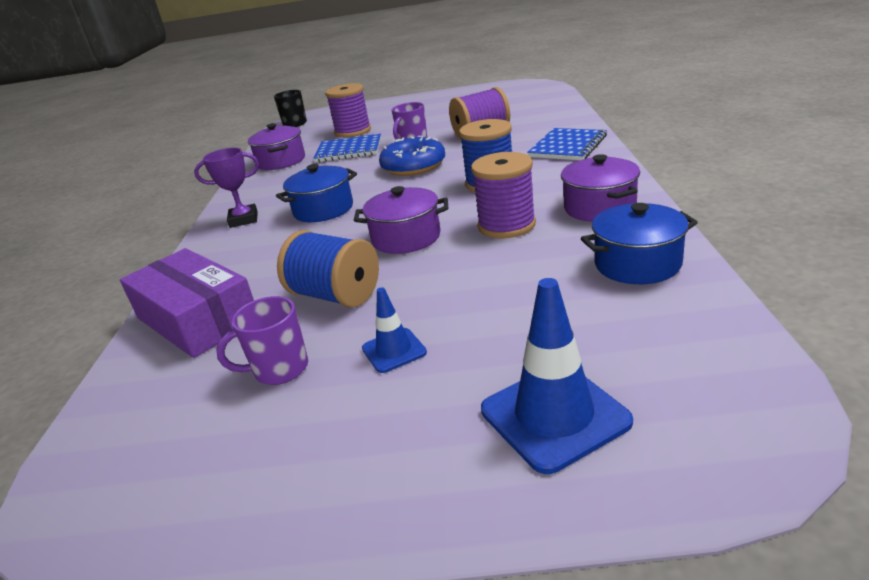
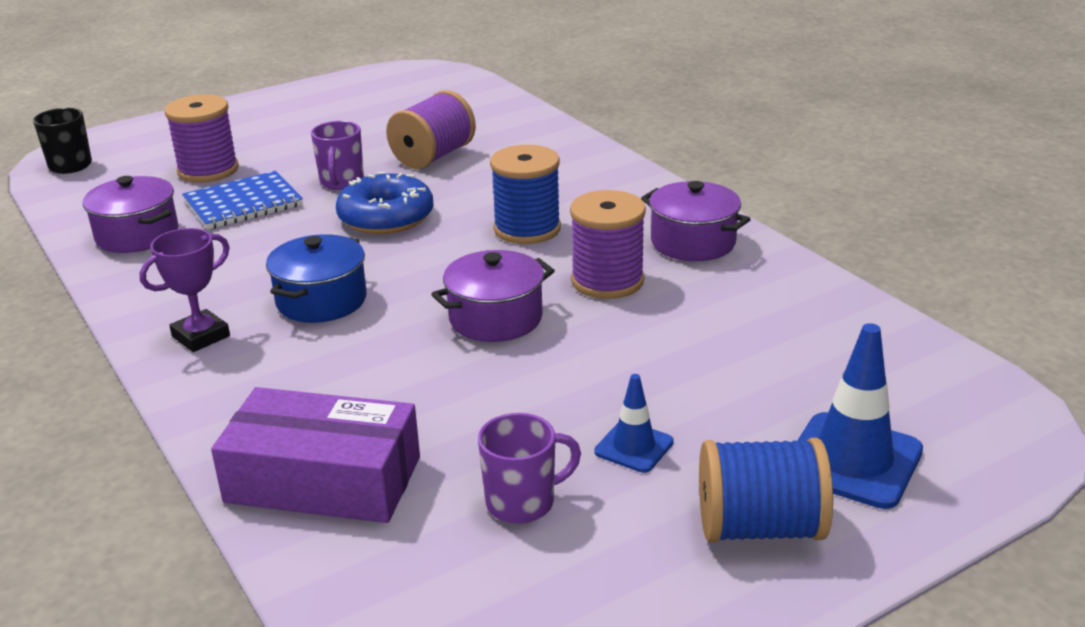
camera: 35 degrees left, 0 degrees up
(279, 370) = (522, 502): purple mug -> purple mug turned 150 degrees counterclockwise
(336, 295) = (488, 406): blue spool -> blue spool (760, 528)
(568, 146) = (576, 166): blue notebook -> none
(637, 264) = (791, 300): blue pot -> none

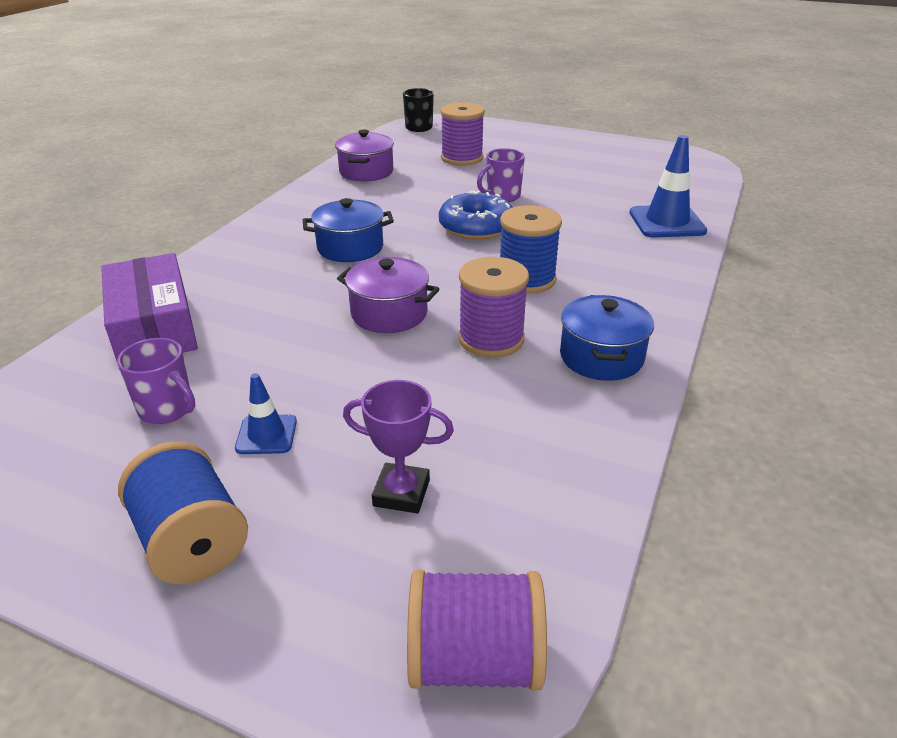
camera: 55 degrees right, 5 degrees up
(201, 336) = (277, 231): purple trophy -> purple trophy (401, 493)
(243, 203) = (436, 182): blue notebook -> none
(433, 156) = (580, 209): purple spool -> purple spool (474, 660)
(693, 242) = (601, 357): purple pot -> blue pot
(852, 461) = (326, 570): blue traffic cone -> blue traffic cone (667, 222)

